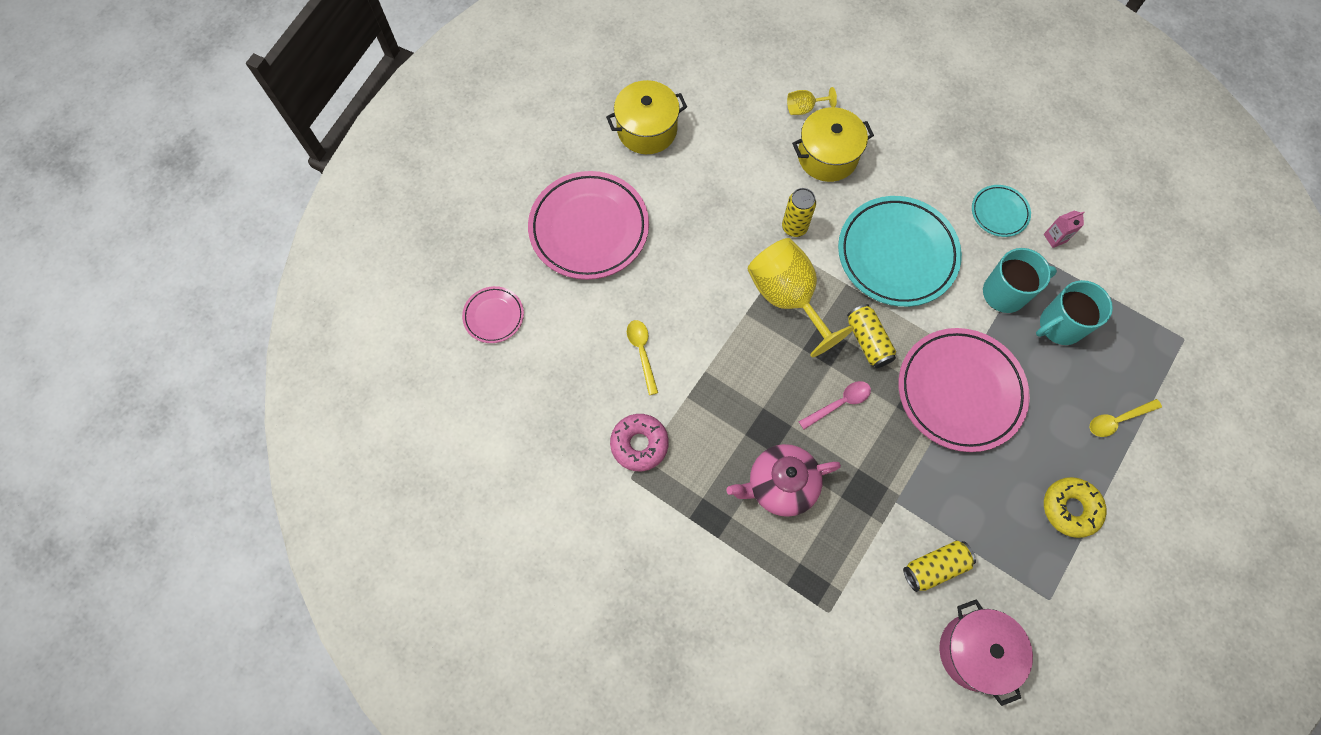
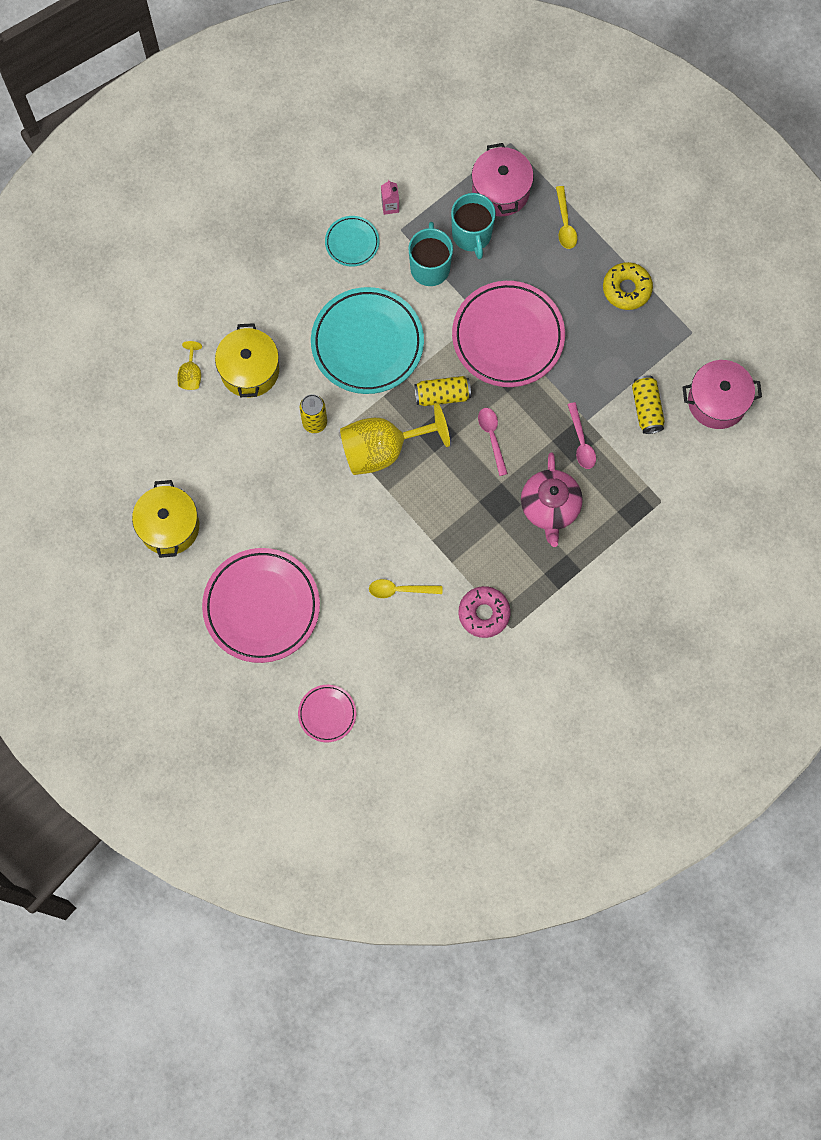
camera: 75 degrees left, 5 degrees up
(868, 501) = (581, 441): none -> pink spoon
(1124, 342) = (500, 191): none -> pink pot

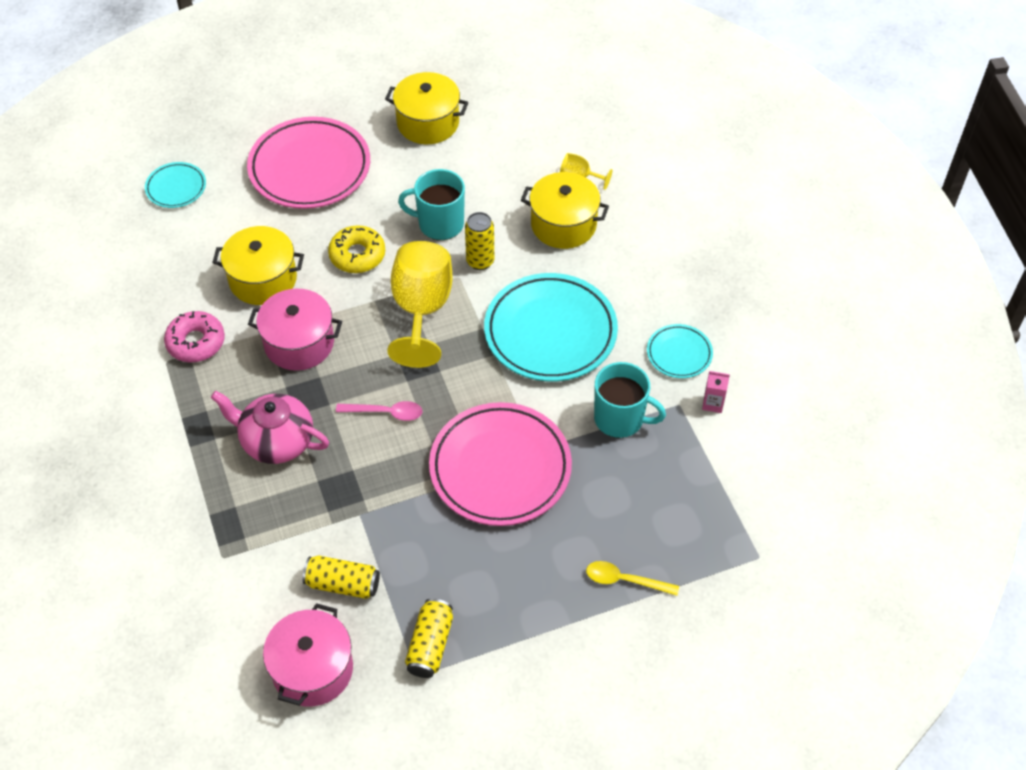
camera: 110 degrees right, 20 degrees down
(327, 714) = (176, 188): pink plate -> turquoise plate
(400, 590) = (263, 279): yellow spoon -> yellow pot
(442, 395) = (458, 382): yellow can -> yellow can (430, 645)
(472, 235) = (645, 474): turquoise mug -> turquoise mug (439, 224)
(500, 191) = (695, 524): pink pot -> pink pot (299, 343)
(581, 441) = (337, 499): pink spoon -> none
(626, 289) = (508, 619): yellow donut -> yellow donut (357, 255)

